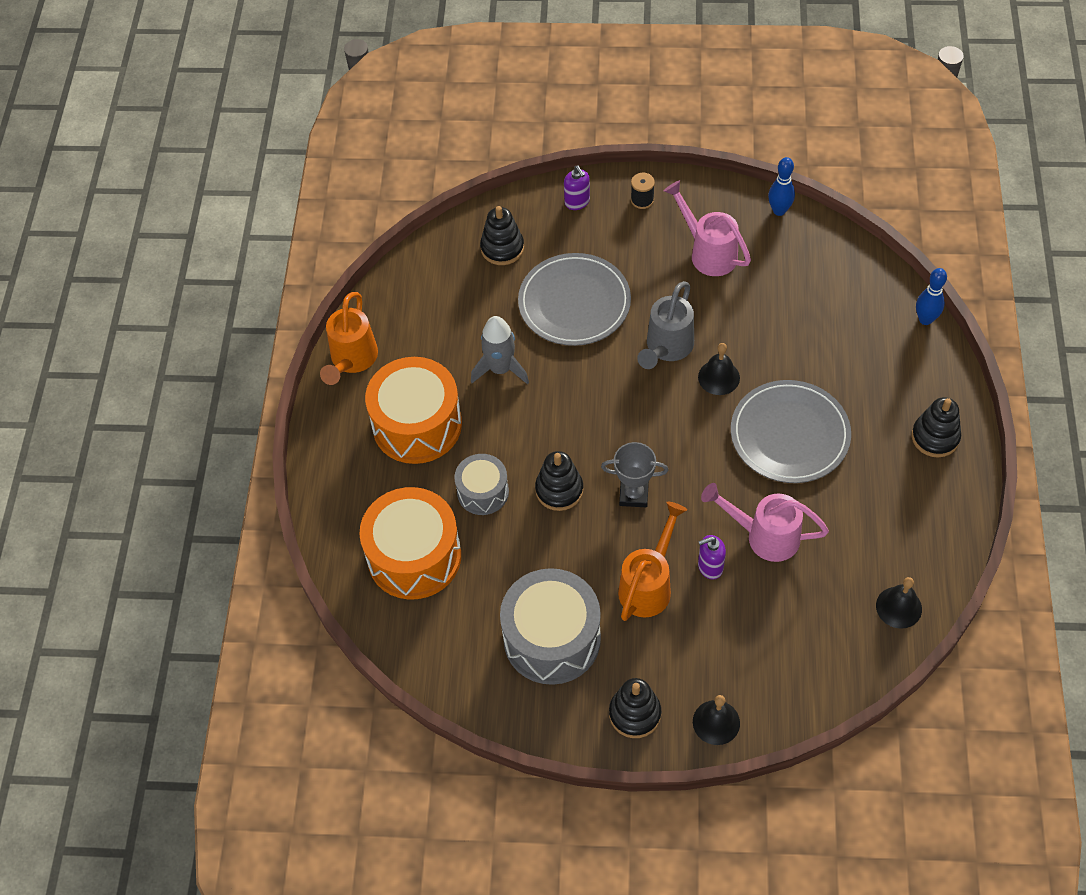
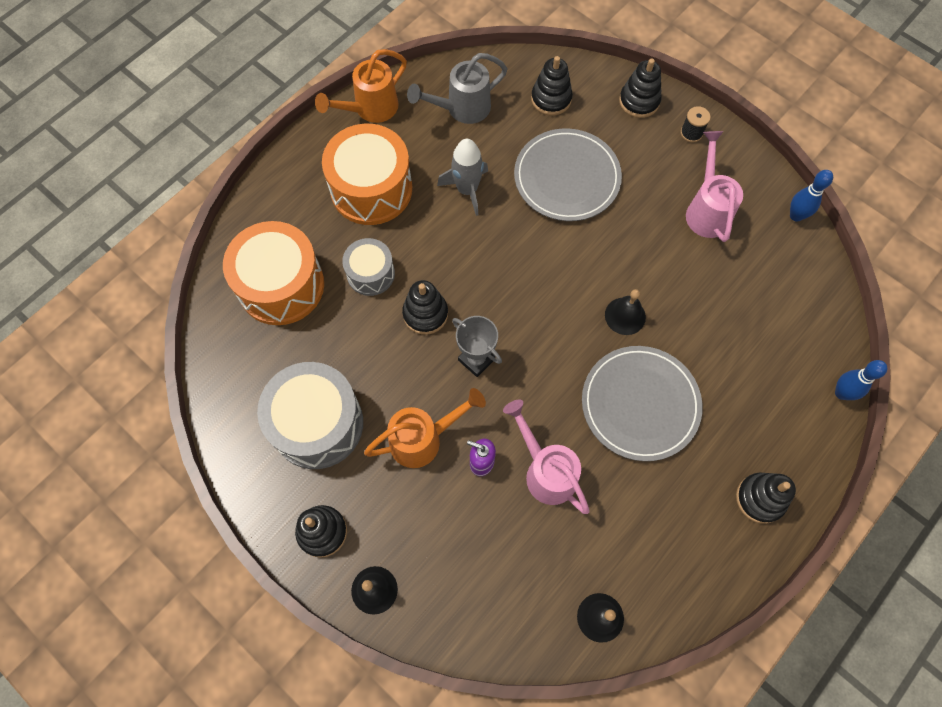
camera: 35 degrees right, 10 degrees up
(577, 202) = (639, 101): purple soap dispenser -> black stacking toy
(667, 348) = (605, 263): grey watering can -> grey watering can (462, 109)

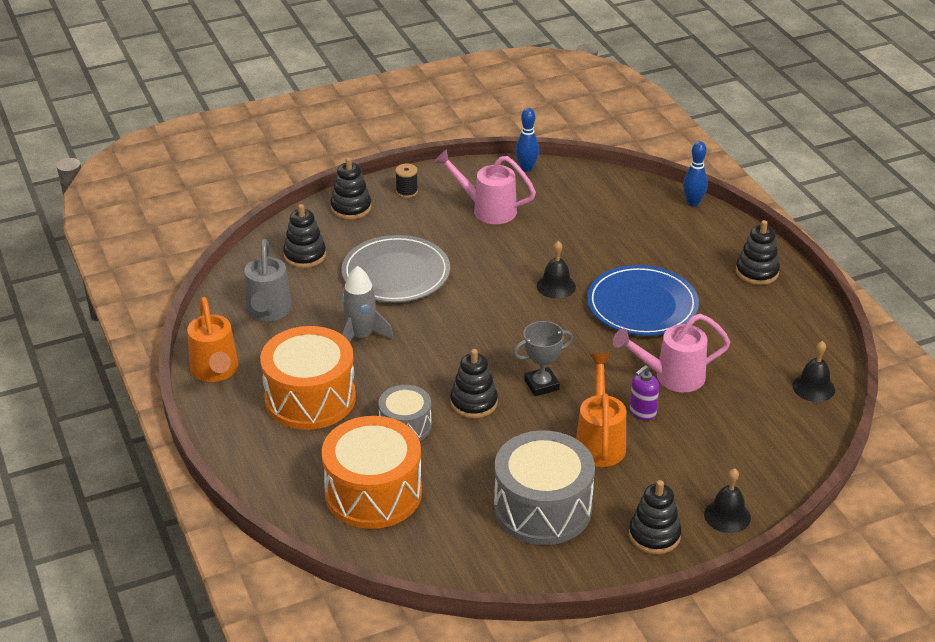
camera: 65 degrees left, 30 degrees down
(640, 404) = (642, 305): grey plate -> blue plate

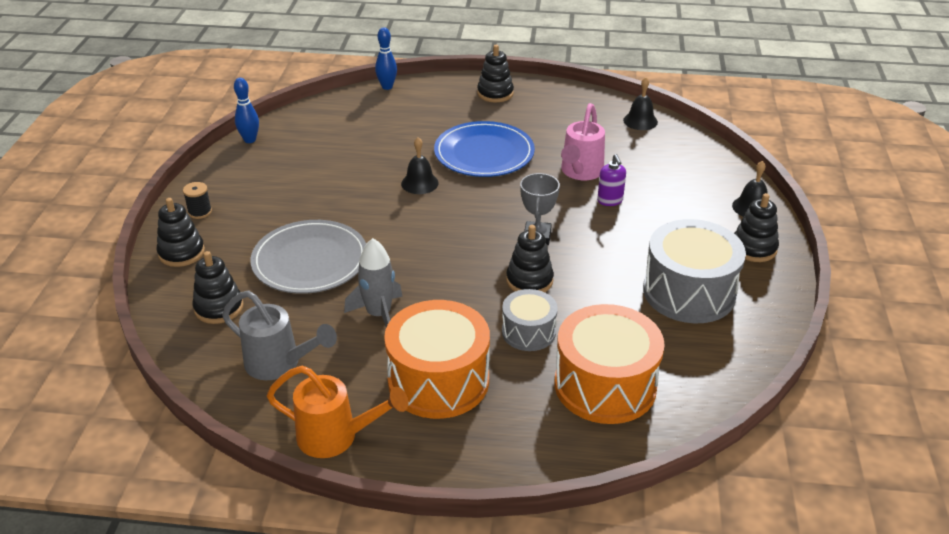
camera: 60 degrees left, 0 degrees up
(487, 210) = (280, 179): pink watering can -> none
(600, 442) = (629, 233): orange watering can -> none

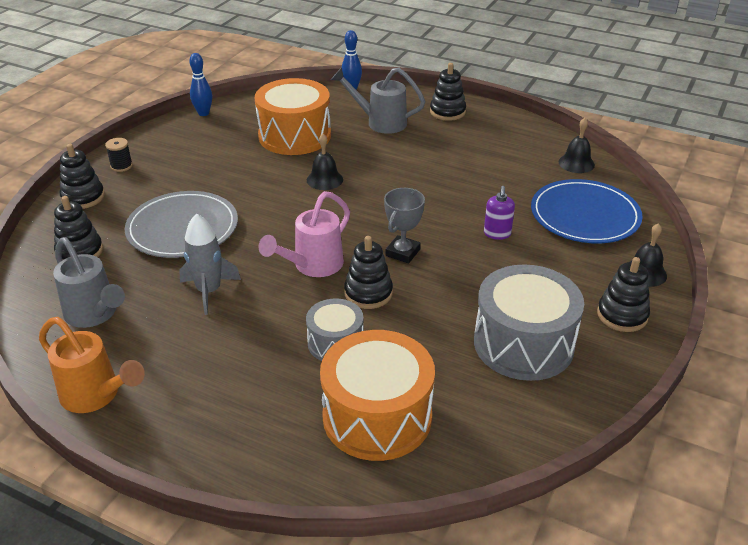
camera: 20 degrees right, 0 degrees up
(437, 116) = (380, 122): none -> grey watering can
(438, 380) = (221, 367): orange drum -> orange drum (294, 136)
(484, 153) = (402, 164): blue plate -> blue plate (584, 215)
(580, 172) = (484, 200): pink watering can -> pink watering can (313, 266)

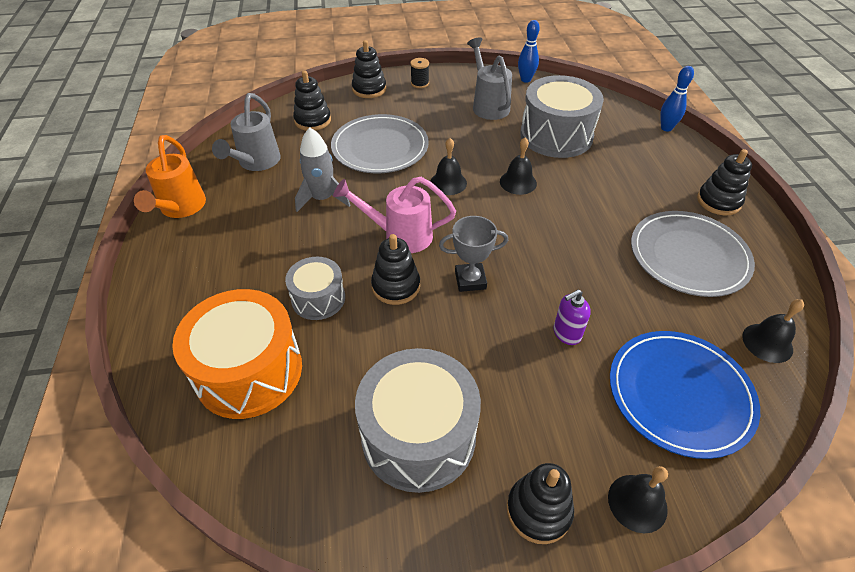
camera: 55 degrees right, 10 degrees up
(280, 213) = (448, 183): none -> black bell
(294, 136) = (556, 135): orange drum -> grey drum
(380, 122) = (640, 170): grey watering can -> grey watering can (488, 105)
(482, 150) = (688, 256): none -> grey plate

